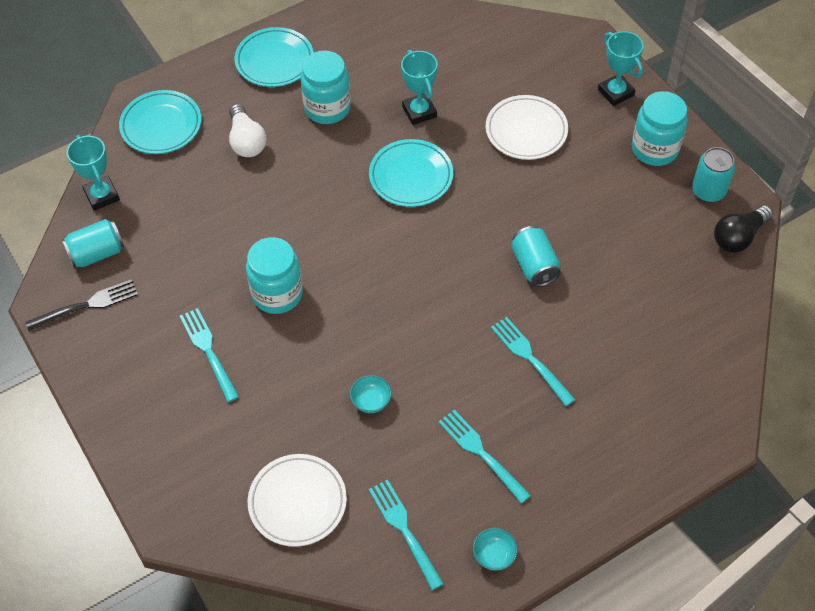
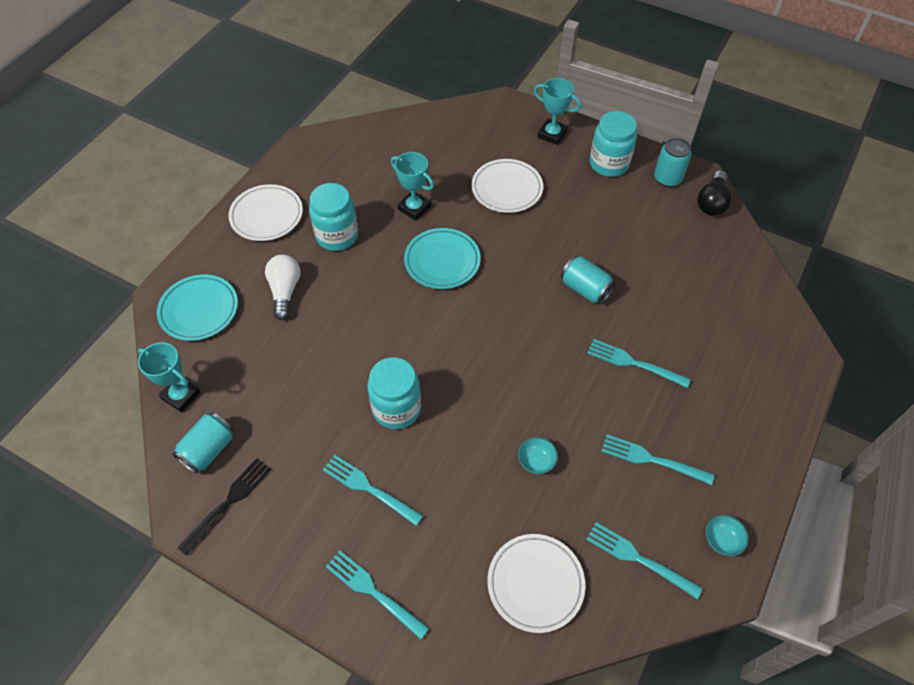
camera: 30 degrees left, 0 degrees up
(158, 437) = (373, 592): none -> turquoise fork
(246, 141) = (285, 291): white light bulb -> white light bulb turned 135 degrees counterclockwise
(274, 61) = (266, 216): turquoise plate -> white plate

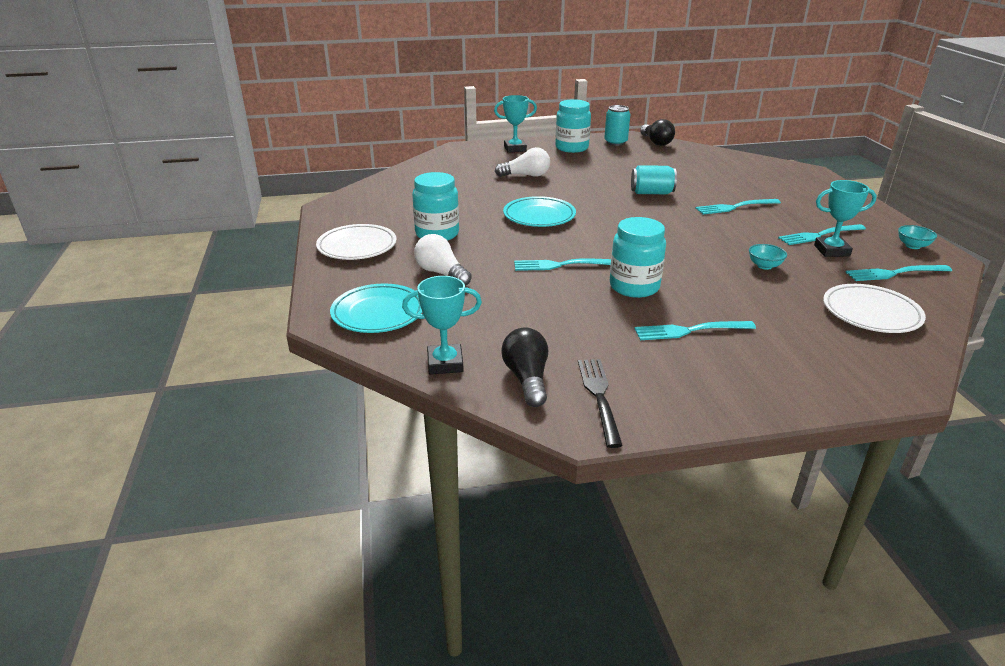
camera: 40 degrees left, 25 degrees down
(208, 450) = (527, 379): turquoise can -> black light bulb
(373, 592) = (794, 376): turquoise fork -> turquoise fork (561, 265)
(414, 208) = (475, 203): turquoise trophy -> turquoise trophy (831, 251)
(507, 189) = (526, 175): white plate -> white light bulb

